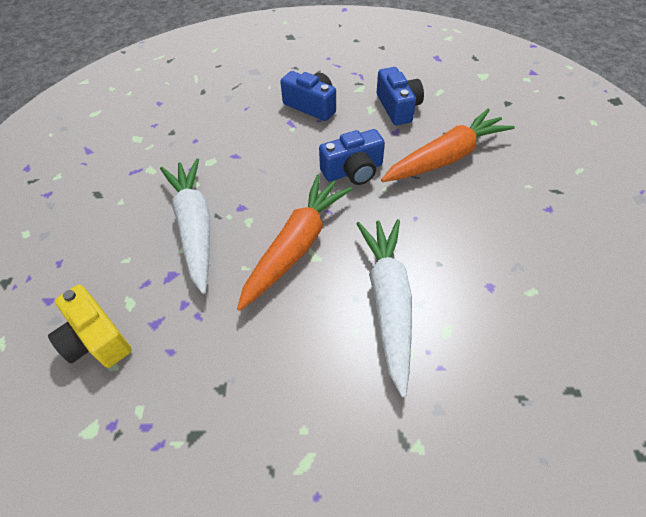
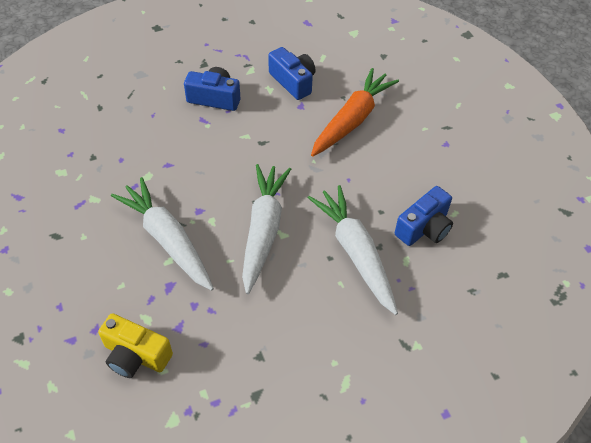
camera: 25 degrees left, 0 degrees up
(296, 246) = (263, 230): orange carrot -> white carrot
(353, 171) = (280, 152): blue camera -> blue camera (424, 228)

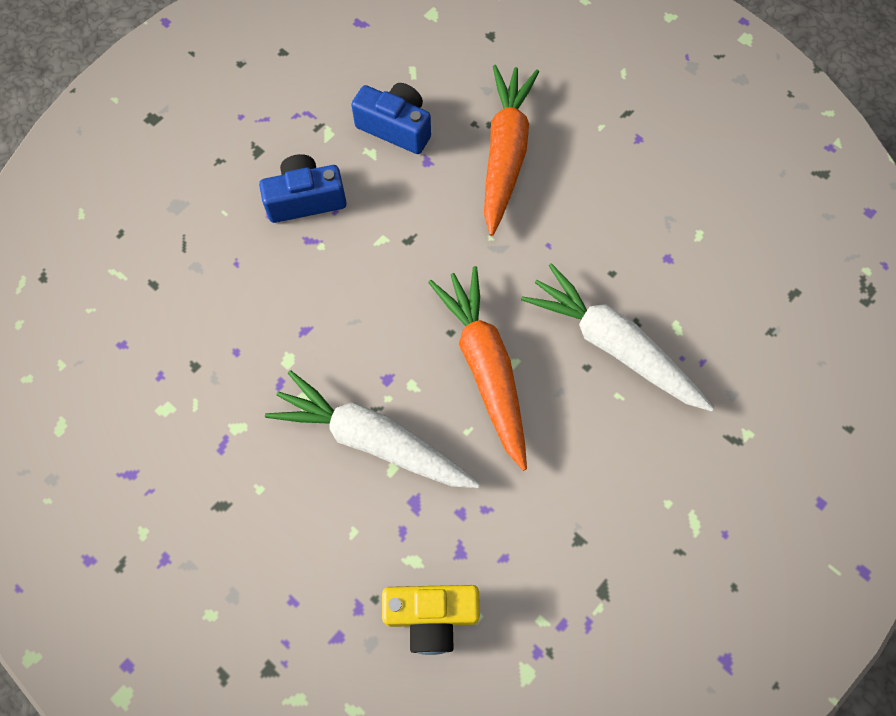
camera: 25 degrees left, 15 degrees up
(263, 230) = (485, 368): white carrot -> orange carrot
(424, 228) = (675, 272): blue camera -> none

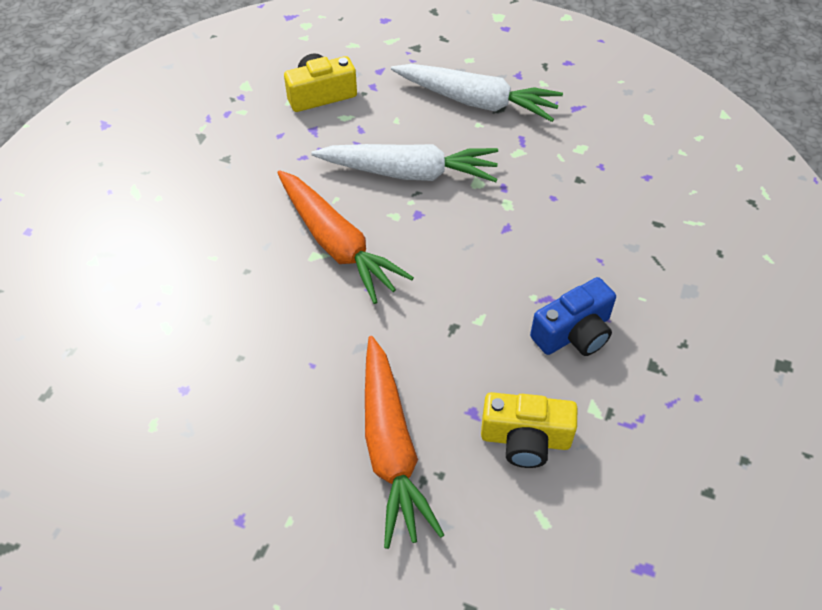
camera: 160 degrees right, 15 degrees down
(396, 127) = (525, 439): blue camera -> yellow camera
(614, 346) = (225, 293): white carrot -> white carrot (476, 101)

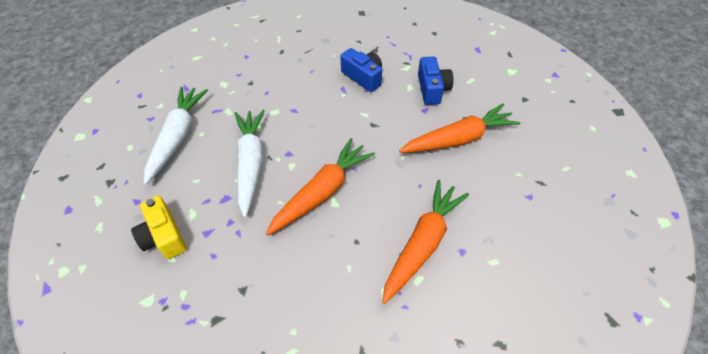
camera: 100 degrees left, 0 degrees up
(214, 344) = (422, 243): none -> orange carrot
(525, 439) = (432, 89): yellow camera -> blue camera

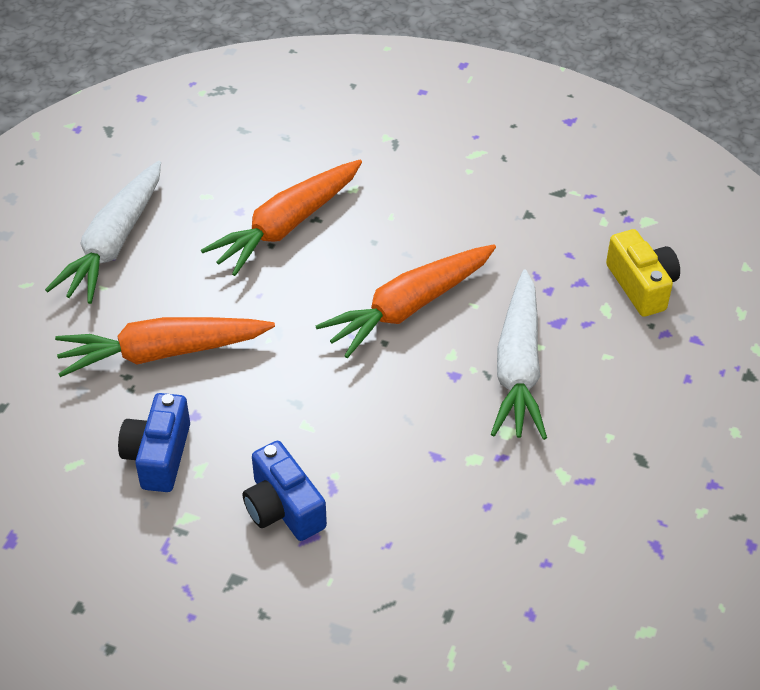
camera: 170 degrees left, 5 degrees down
(177, 137) = (651, 435): white carrot -> white carrot (114, 243)

